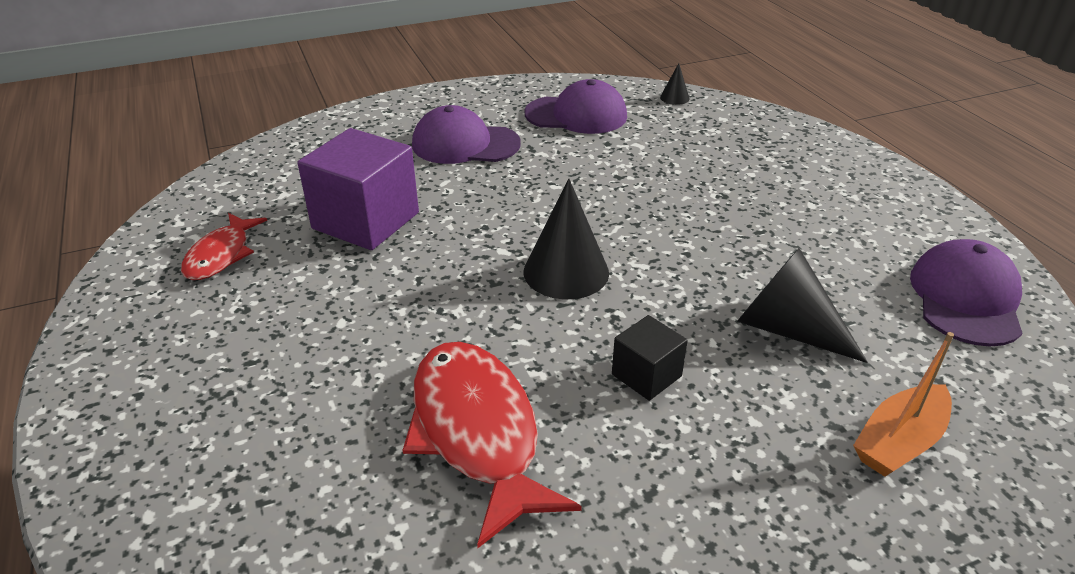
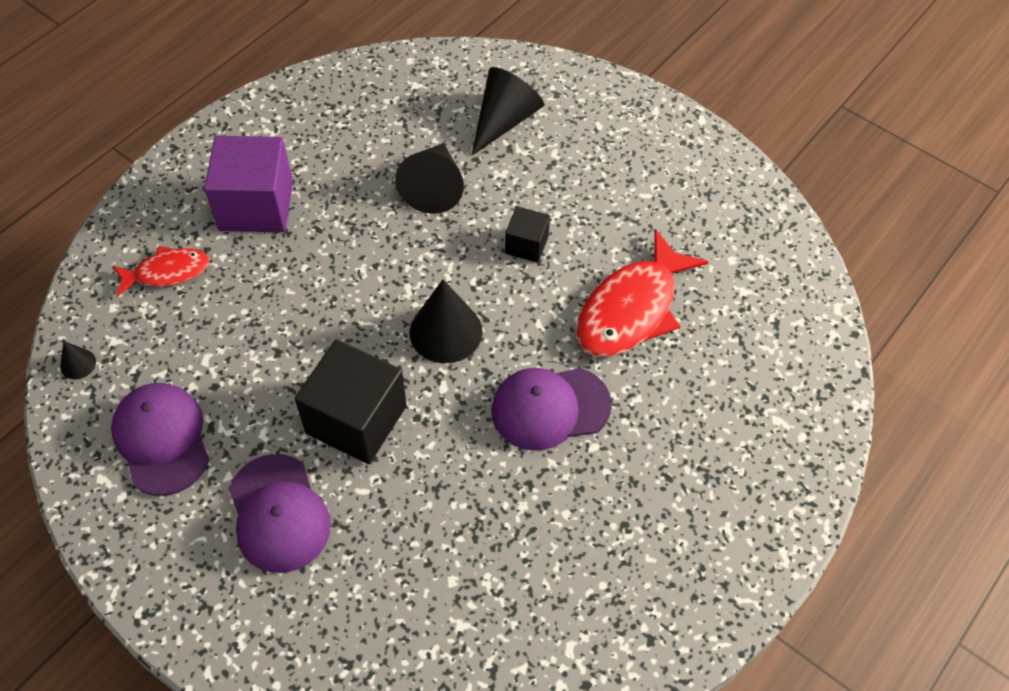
camera: 120 degrees left, 20 degrees up
(221, 255) = (579, 600): red fish -> red fish (167, 272)
(366, 220) = (462, 517): purple cube -> purple cube (256, 205)
(513, 196) = (356, 419): none -> black cube
(899, 442) = (504, 121): orange boat -> black cone
(965, 298) = (343, 105): purple cap -> purple cap (550, 408)

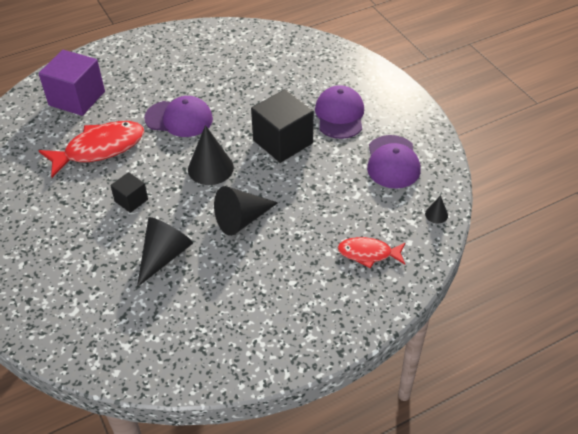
camera: 155 degrees left, 10 degrees down
(256, 205) = (293, 282): purple cube -> purple cube (77, 98)
(504, 121) = (82, 290): black cone -> black cone (242, 219)

